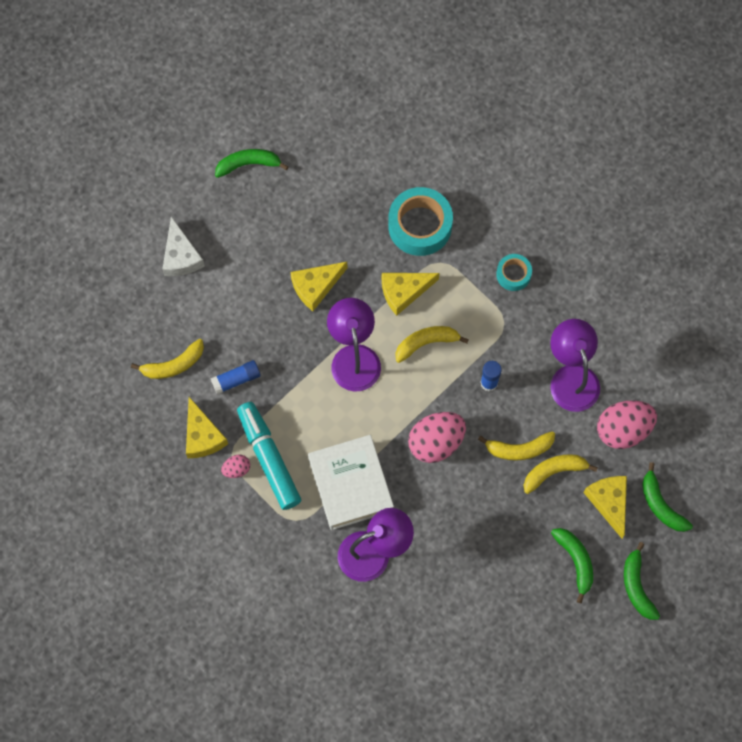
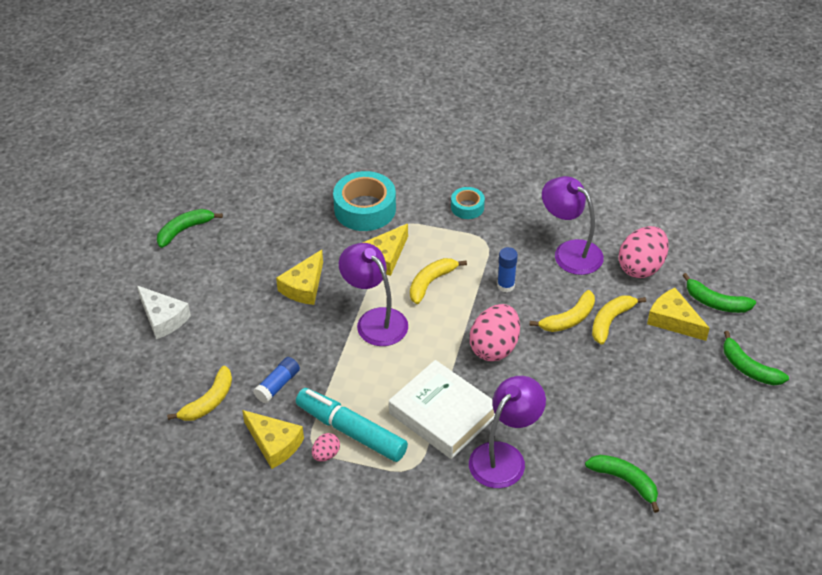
camera: 30 degrees left, 25 degrees down
(575, 561) = (683, 375): green banana -> green banana (625, 481)

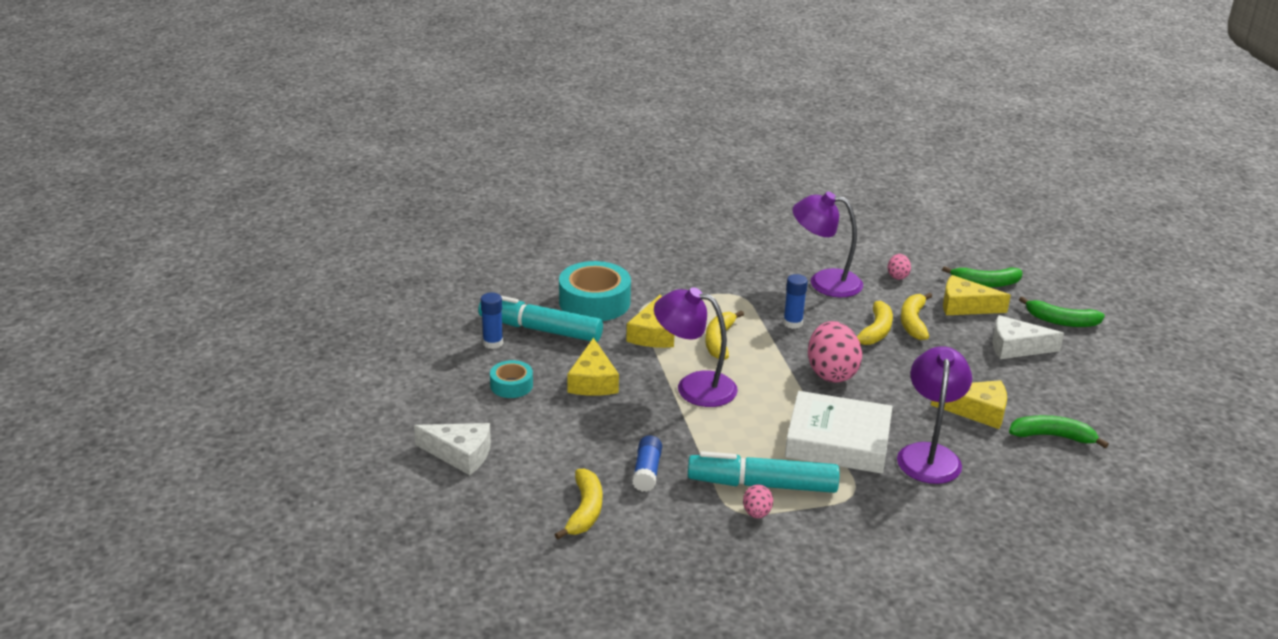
camera: 30 degrees left, 15 degrees down
(184, 230) = (412, 371): green banana -> none
(259, 223) = (493, 343): none -> blue glue stick
(274, 444) = (693, 523): yellow cheese -> yellow cheese (977, 411)
(303, 222) = (540, 329): none -> turquoise marker
(467, 207) = (695, 274): turquoise tape -> turquoise tape (511, 385)
(641, 267) = (897, 276): pink egg -> pink egg, size x0.49
(679, 380) = (1016, 347): none -> white cheese

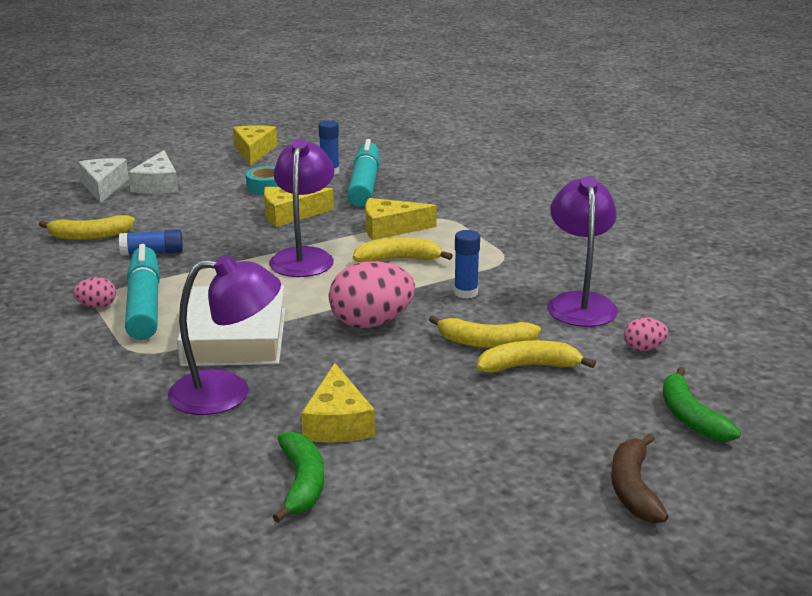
camera: 75 degrees right, 5 degrees down
(594, 302) = (431, 198): turquoise tape -> none
(965, 306) = (606, 403): yellow cheese -> yellow cheese (254, 151)
(1016, 347) = (522, 448): white cheese -> white cheese (103, 187)
(1061, 321) = (633, 489): green banana -> brown banana

